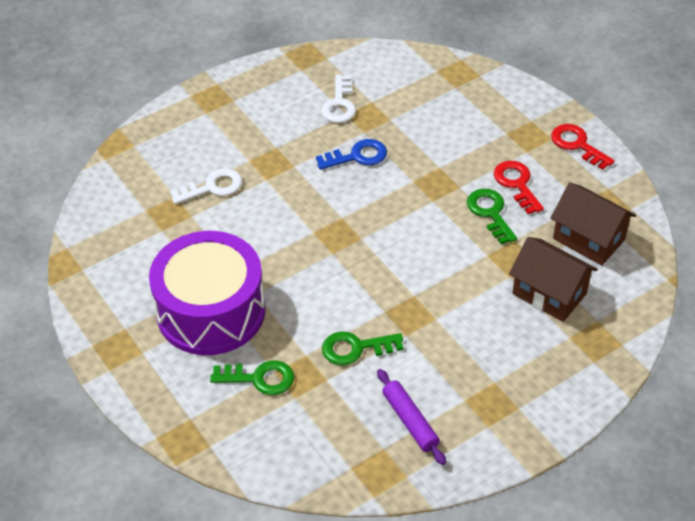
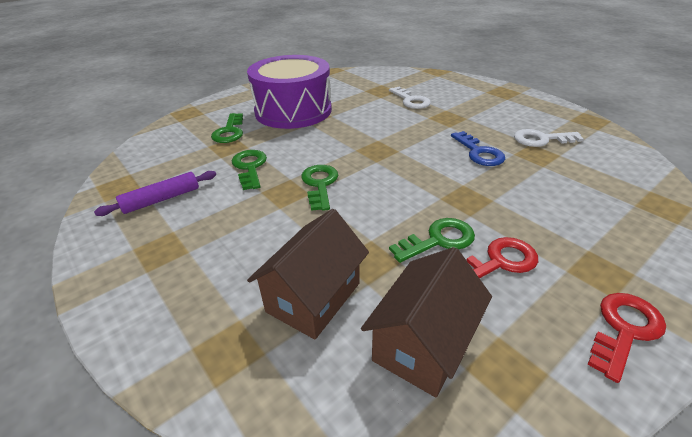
camera: 85 degrees right, 10 degrees down
(399, 286) = (320, 184): none -> green key

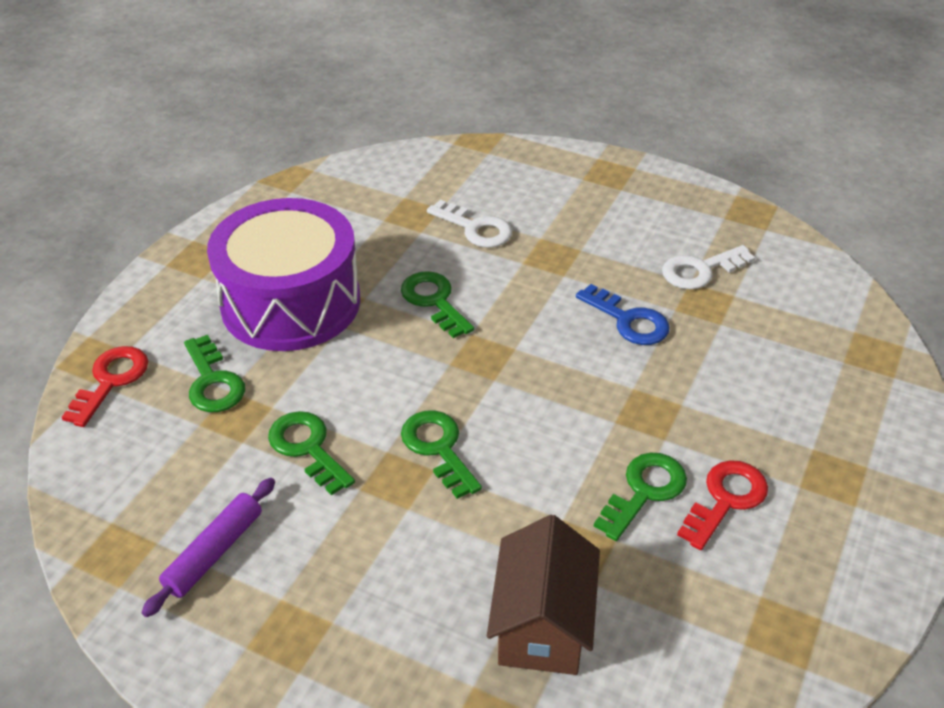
camera: 25 degrees left, 5 degrees up
(367, 123) = (434, 301): none -> green key
(422, 343) = (691, 634): brown house -> none
(624, 329) = (874, 541): red key -> red key (111, 380)

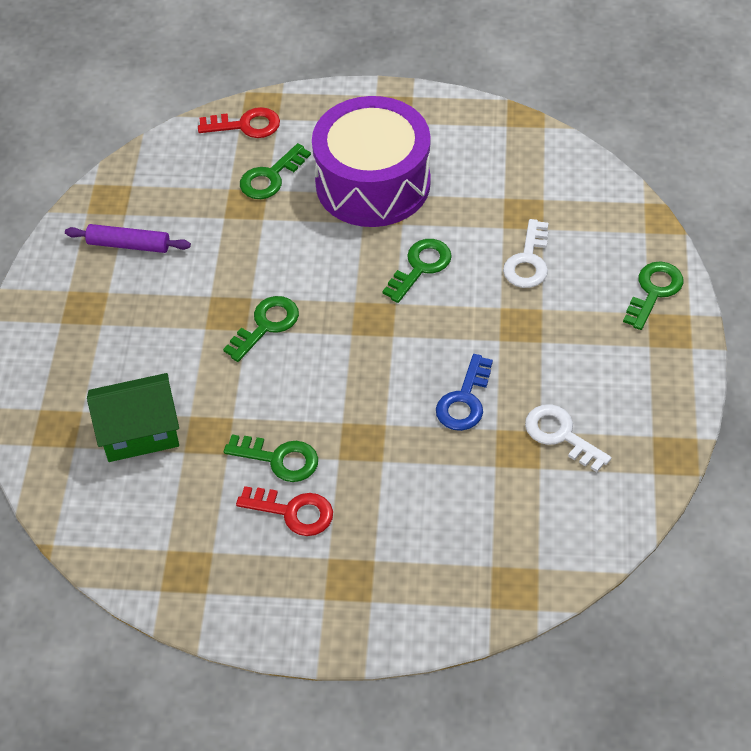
camera: 70 degrees right, 10 degrees up
(307, 448) = (234, 253): green key -> green key (654, 291)
(542, 625) = (139, 432): brown house -> green house

